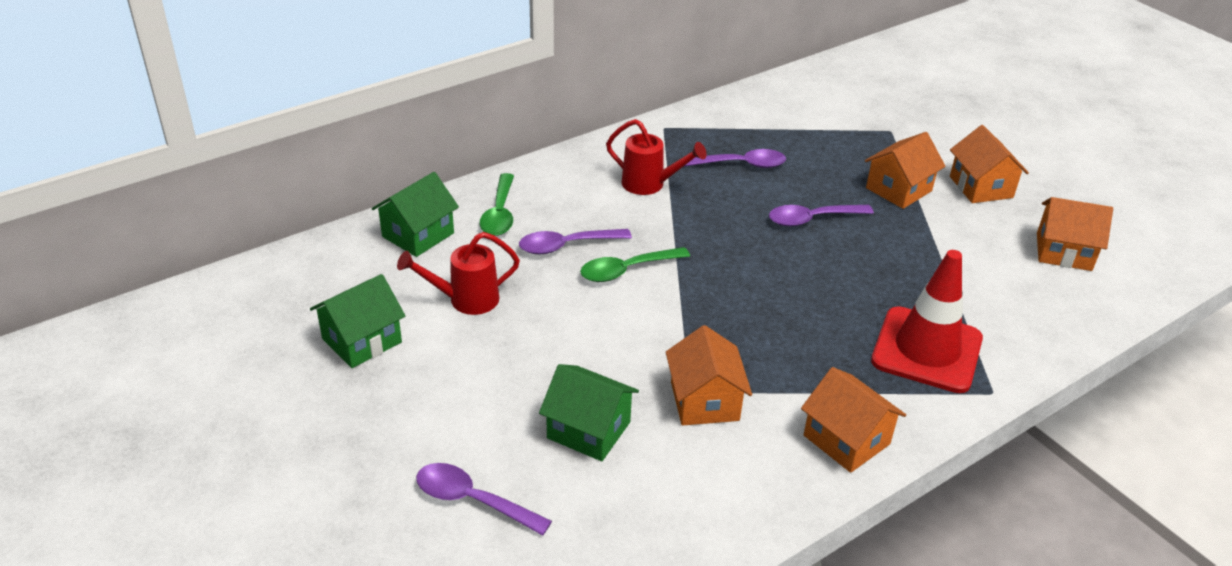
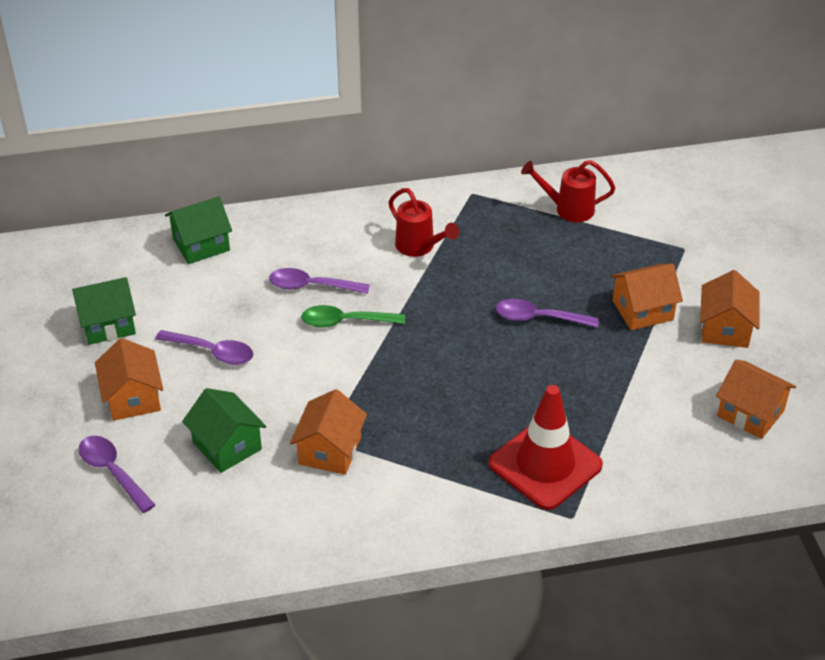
camera: 25 degrees right, 5 degrees up
(465, 300) = (203, 312): red watering can -> red watering can (568, 209)
(500, 214) = (276, 242): green spoon -> none
(741, 164) = (515, 248): purple spoon -> purple spoon (212, 352)
(846, 439) = (418, 516): orange house -> orange house (133, 398)

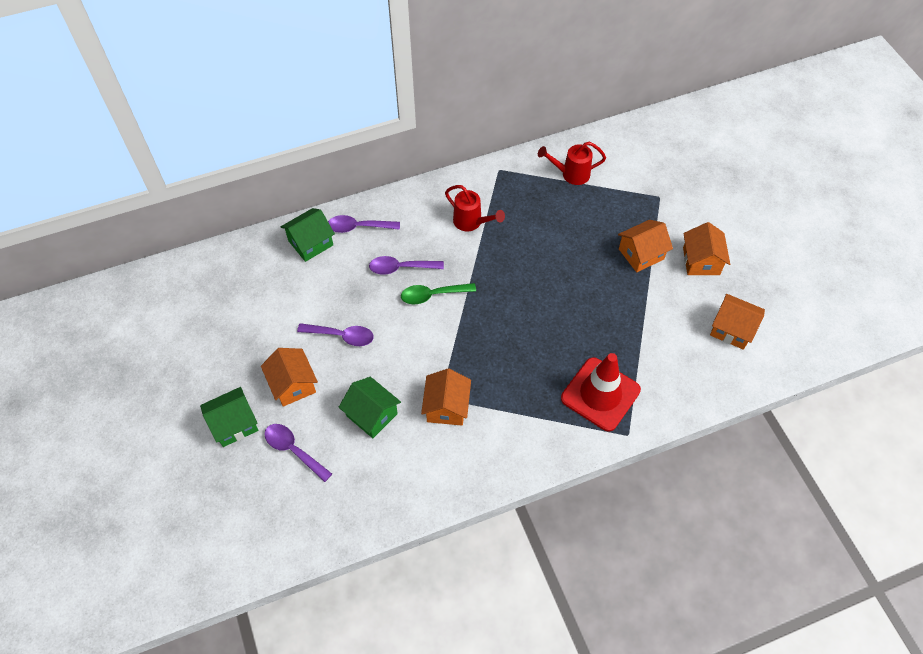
camera: 10 degrees left, 15 degrees up
(108, 324) = (258, 323): green house -> green house (234, 424)
(538, 318) = (569, 271): purple spoon -> purple spoon (358, 227)

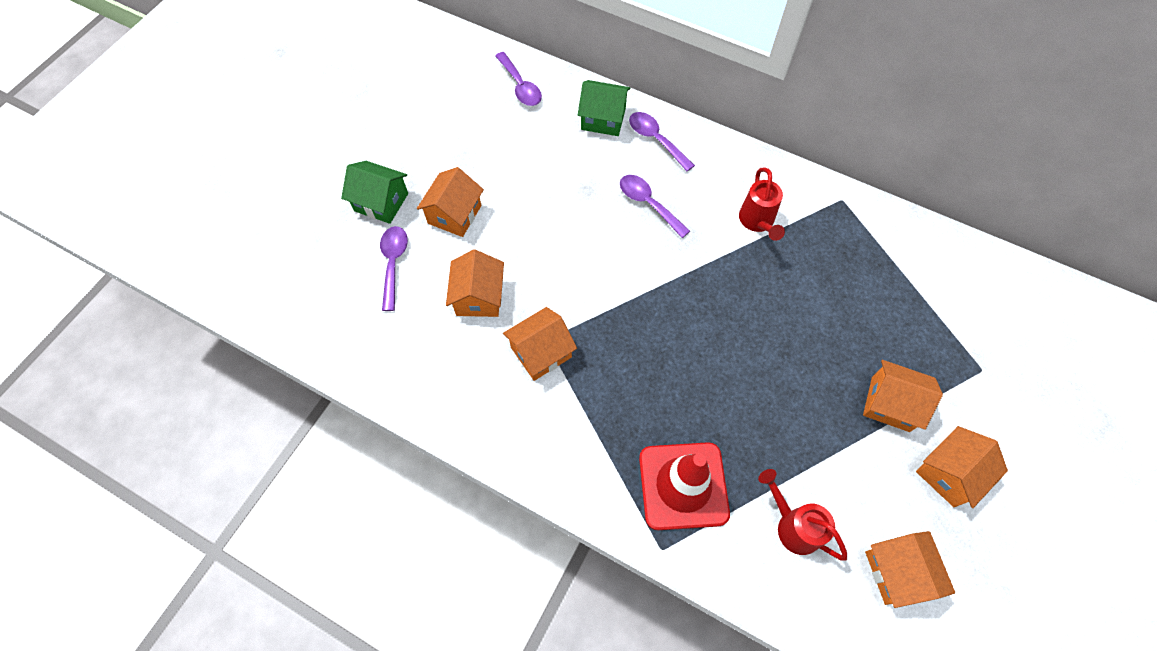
camera: 50 degrees right, 5 degrees up
(342, 336) = (535, 213): purple spoon -> purple spoon (520, 86)
(372, 414) = (479, 297): green house -> orange house
(432, 295) = (646, 251): green spoon -> none
(571, 174) = (910, 265): red watering can -> red watering can (793, 525)

